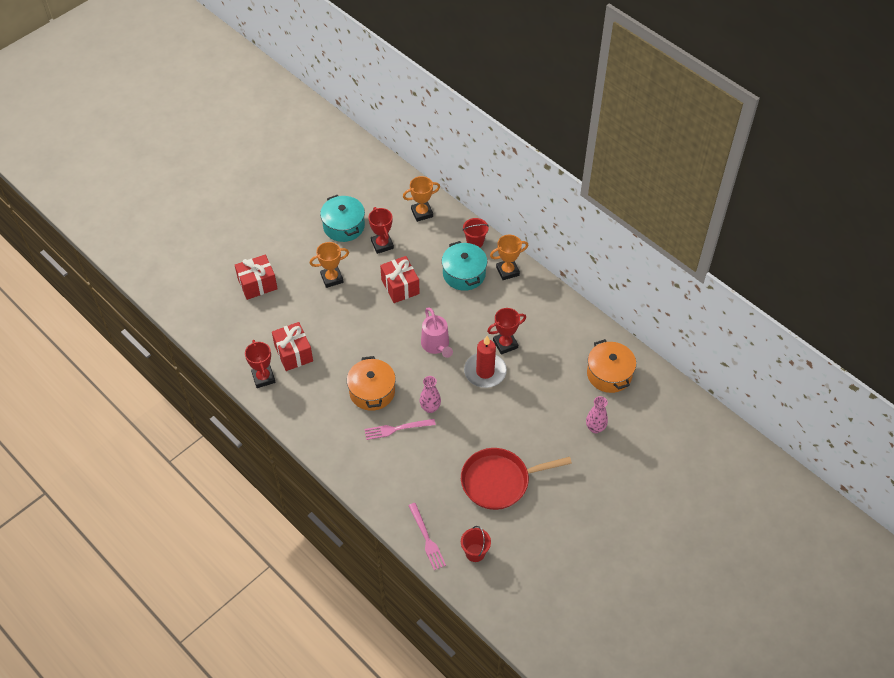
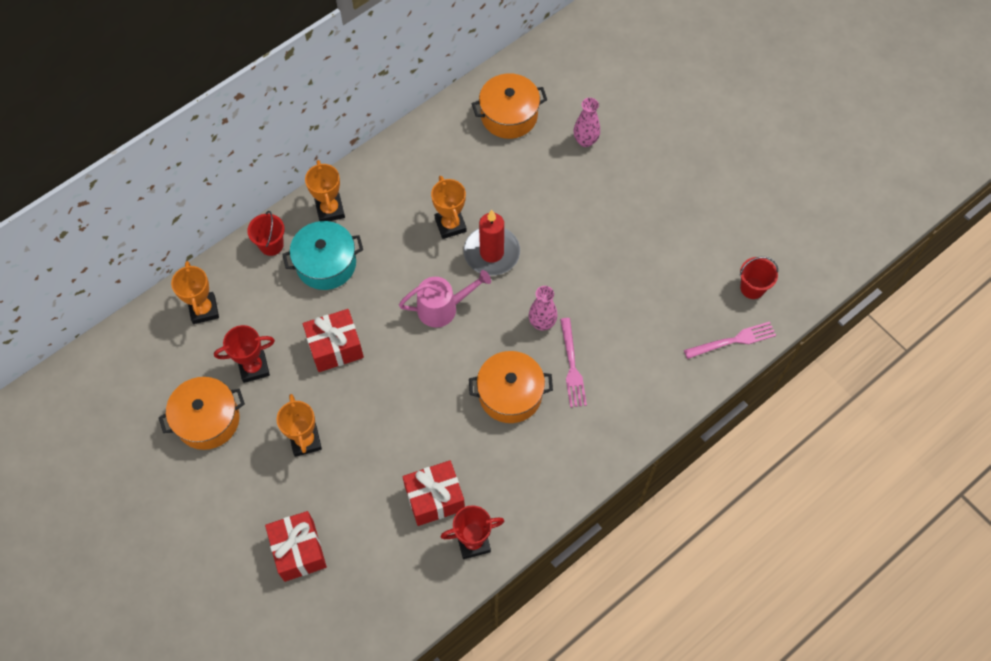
camera: 85 degrees left, 10 degrees up
(344, 226) = (207, 420): turquoise pot -> orange pot
(499, 481) = (655, 252): red pan -> none
(505, 344) = (450, 225): red trophy -> orange trophy

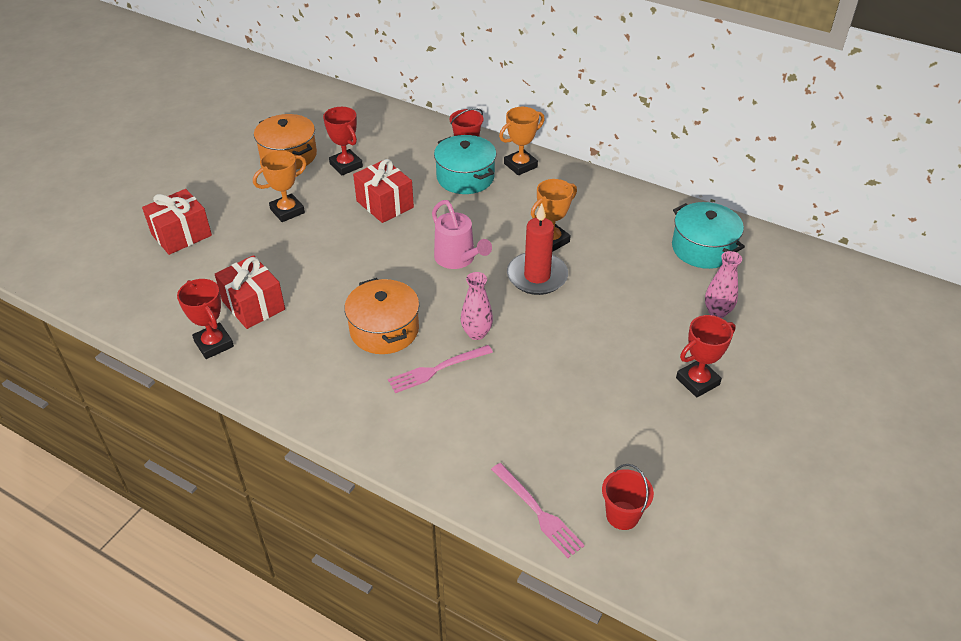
camera: 70 degrees right, 20 degrees down
(204, 310) = (387, 127): orange trophy -> none
(509, 115) = (703, 248): orange pot -> turquoise pot
(650, 187) = (697, 381): none -> red trophy

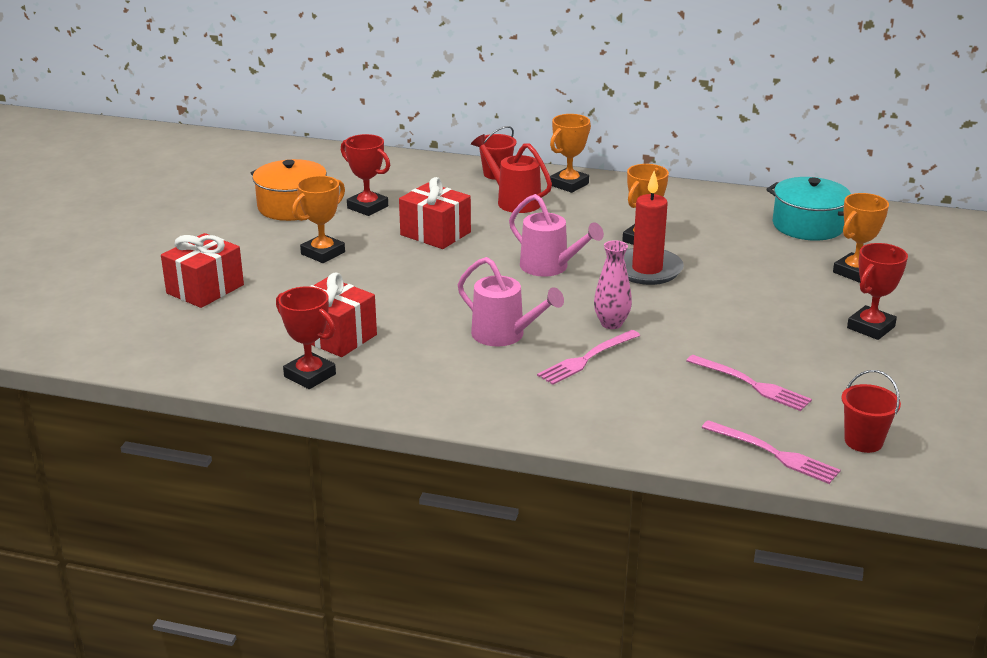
camera: 15 degrees left, 15 degrees down
(384, 330) = (505, 335): orange pot -> pink watering can
(465, 177) = (513, 201): turquoise pot -> red watering can
(559, 427) = (751, 384): none -> pink fork
(717, 312) = (855, 272): pink vase -> orange trophy

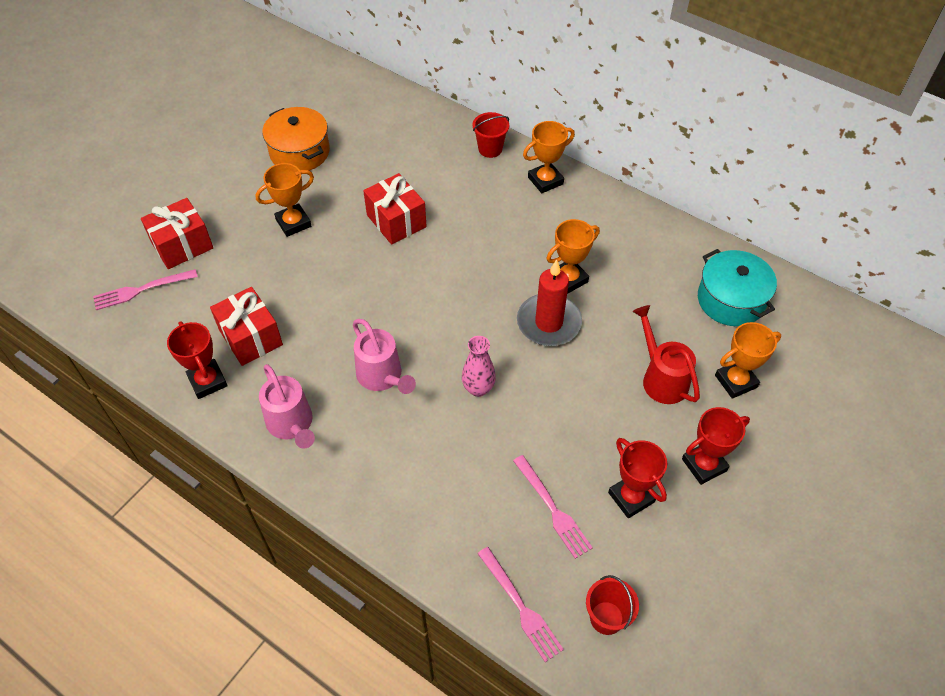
camera: 20 degrees right, 25 degrees up
(367, 207) = (359, 169): red trophy -> red trophy (631, 497)
(513, 201) = (484, 192): red watering can -> red watering can (661, 378)
(550, 267) = (467, 295): pink watering can -> pink watering can (292, 425)
(586, 359) = (433, 429): pink fork -> pink fork (141, 290)

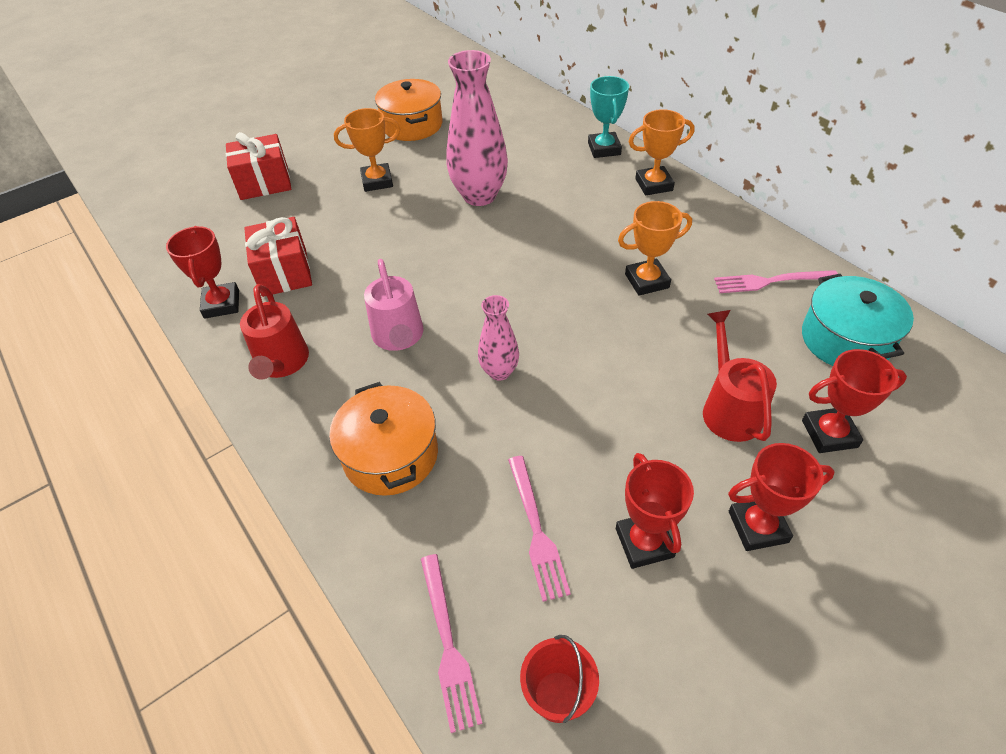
camera: 20 degrees right, 5 degrees down
(141, 290) = (207, 213): pink fork -> pink fork (770, 281)
(292, 425) = (282, 364): pink watering can -> red watering can
(396, 221) = (479, 196): red gift -> pink vase
(420, 480) = (390, 455): none -> orange pot
(490, 149) = (604, 149): red bucket -> turquoise trophy
(548, 323) = (608, 320): red candle -> none
(736, 381) = (829, 434): orange trophy -> red trophy

